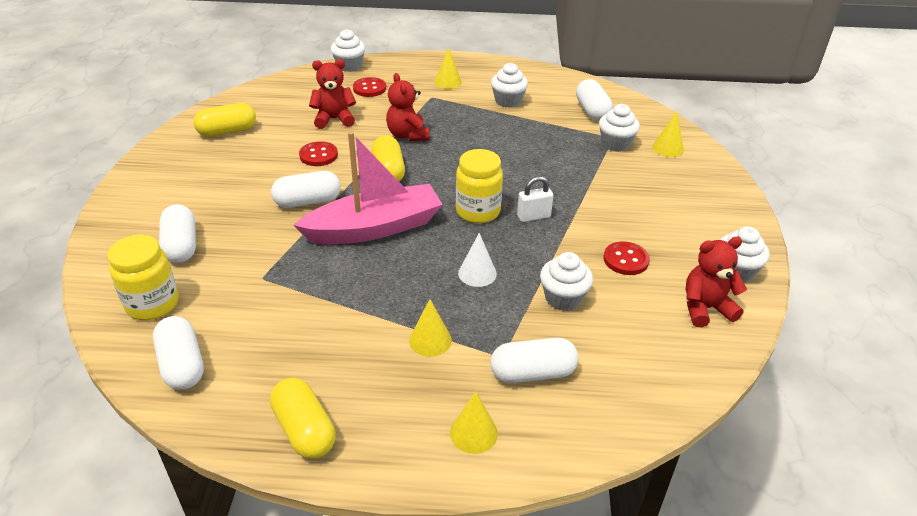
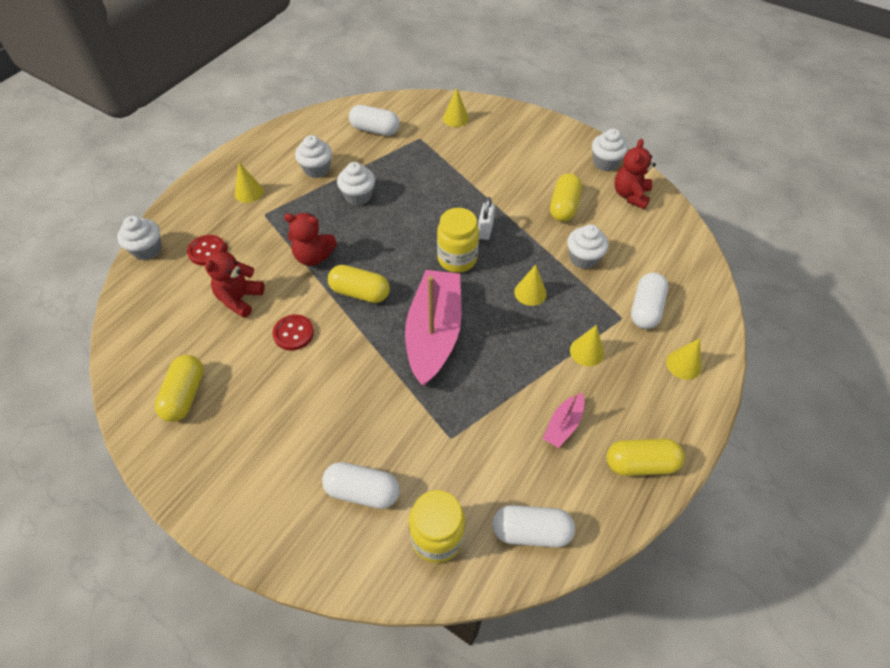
camera: 60 degrees left, 15 degrees up
(308, 201) = (362, 367): white capsule -> none
(320, 350) = (563, 425): none -> pink boat
(477, 273) = (530, 292): white cone -> yellow cone
(615, 144) = (429, 141): white cupcake -> white cupcake (358, 196)
(625, 260) = (563, 206): red button -> yellow capsule

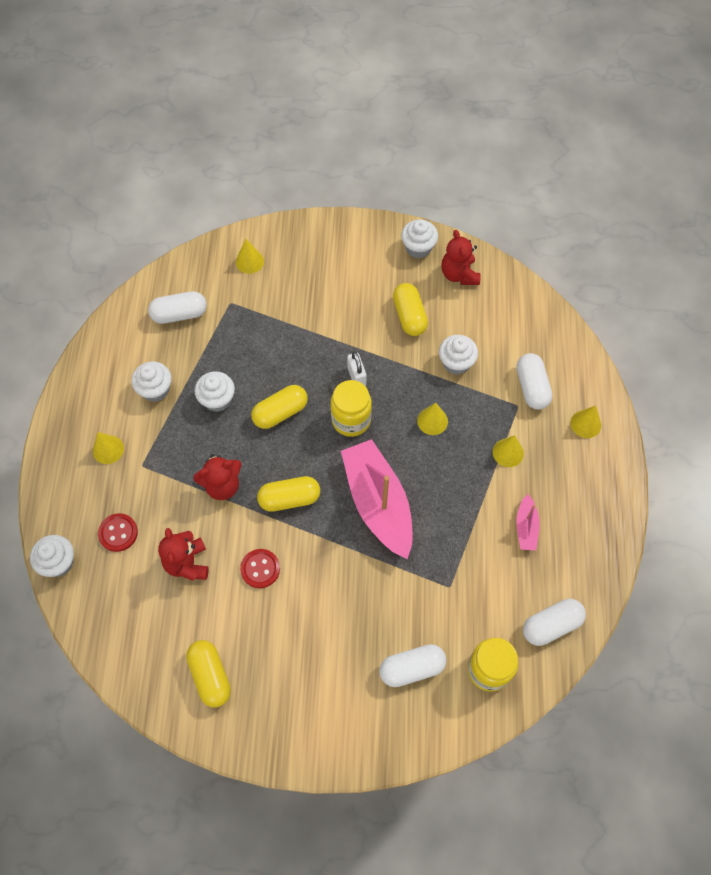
camera: 30 degrees left, 10 degrees up
(640, 464) = (597, 527): yellow capsule -> yellow capsule (280, 412)

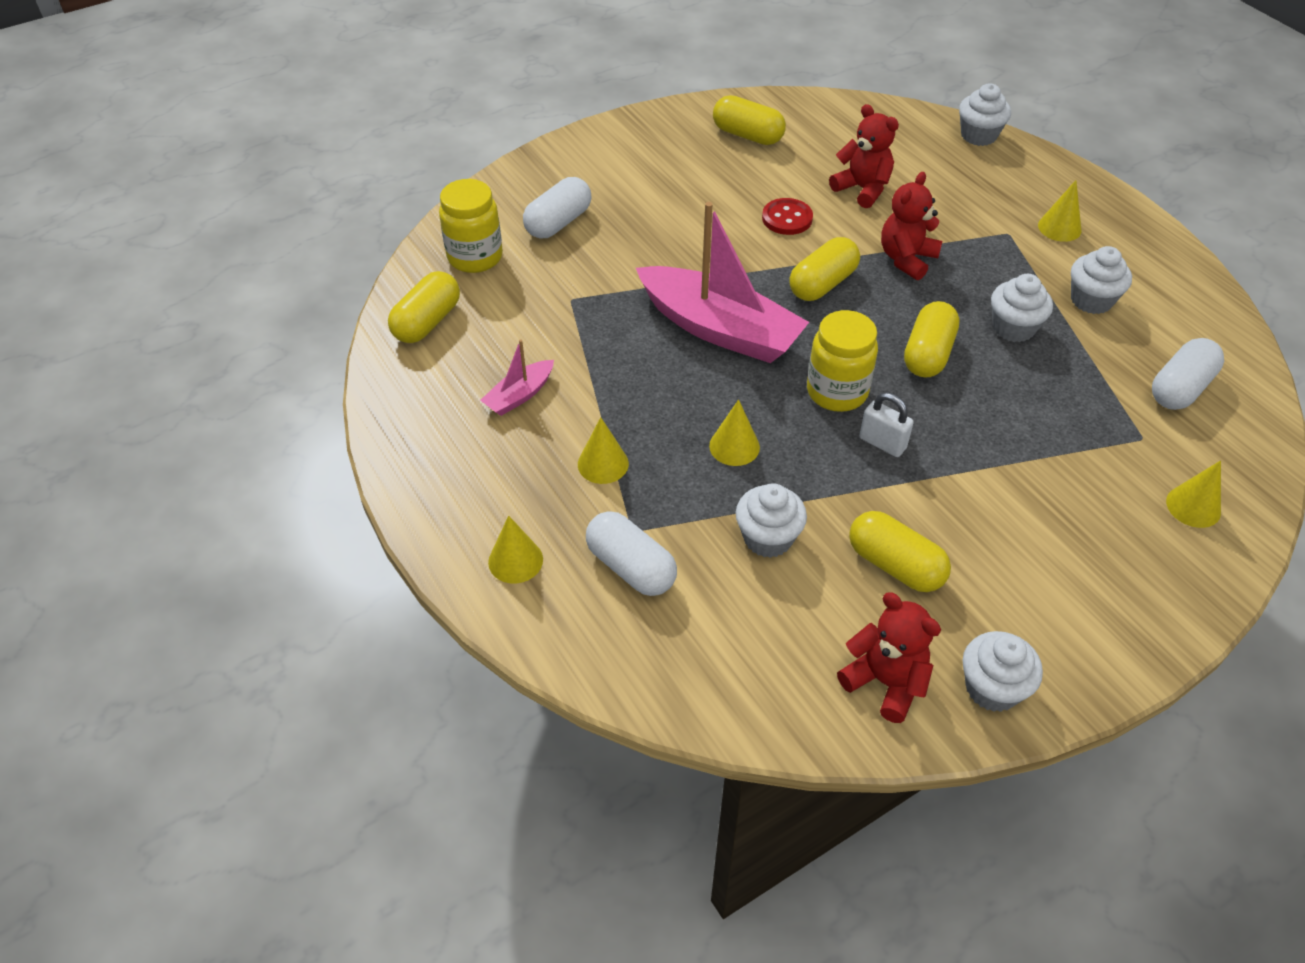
camera: 145 degrees right, 15 degrees down
(118, 533) = (956, 177): red button -> none
(526, 527) = (519, 395): pink boat -> pink boat turned 105 degrees counterclockwise
(551, 625) = (427, 322): white capsule -> yellow capsule

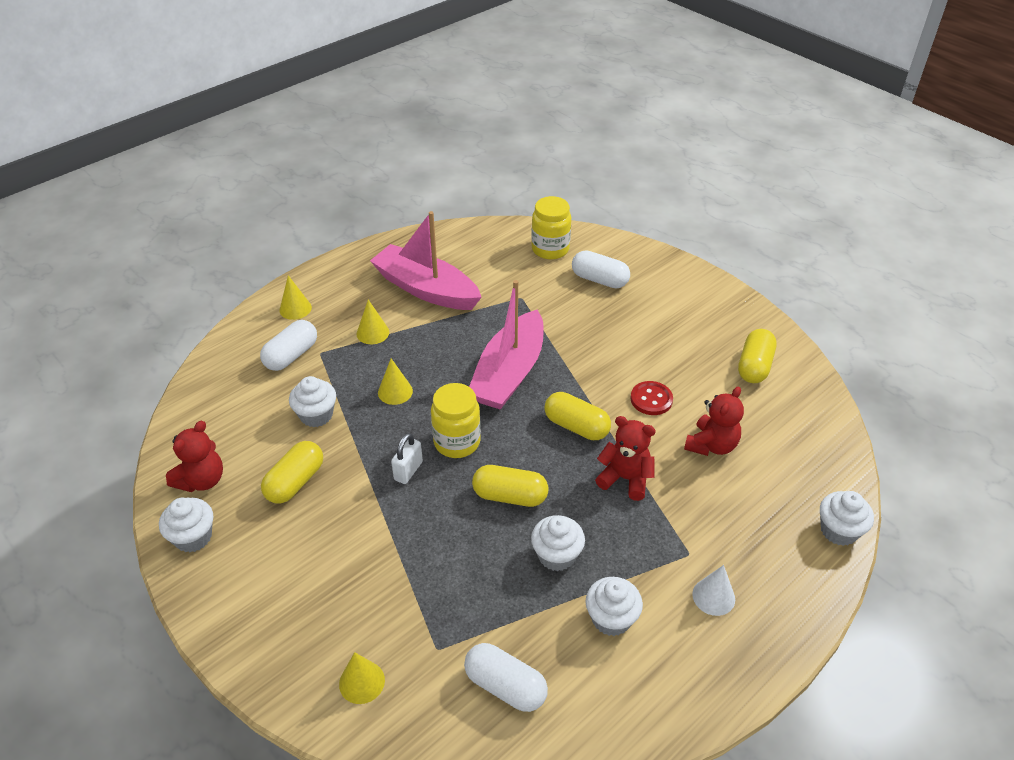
camera: 80 degrees right, 5 degrees down
(427, 322) = (483, 241): yellow capsule -> none
(519, 395) = (426, 289): pink boat -> pink boat, size x2.20
(1059, 227) = (713, 596): yellow cone -> white cone

